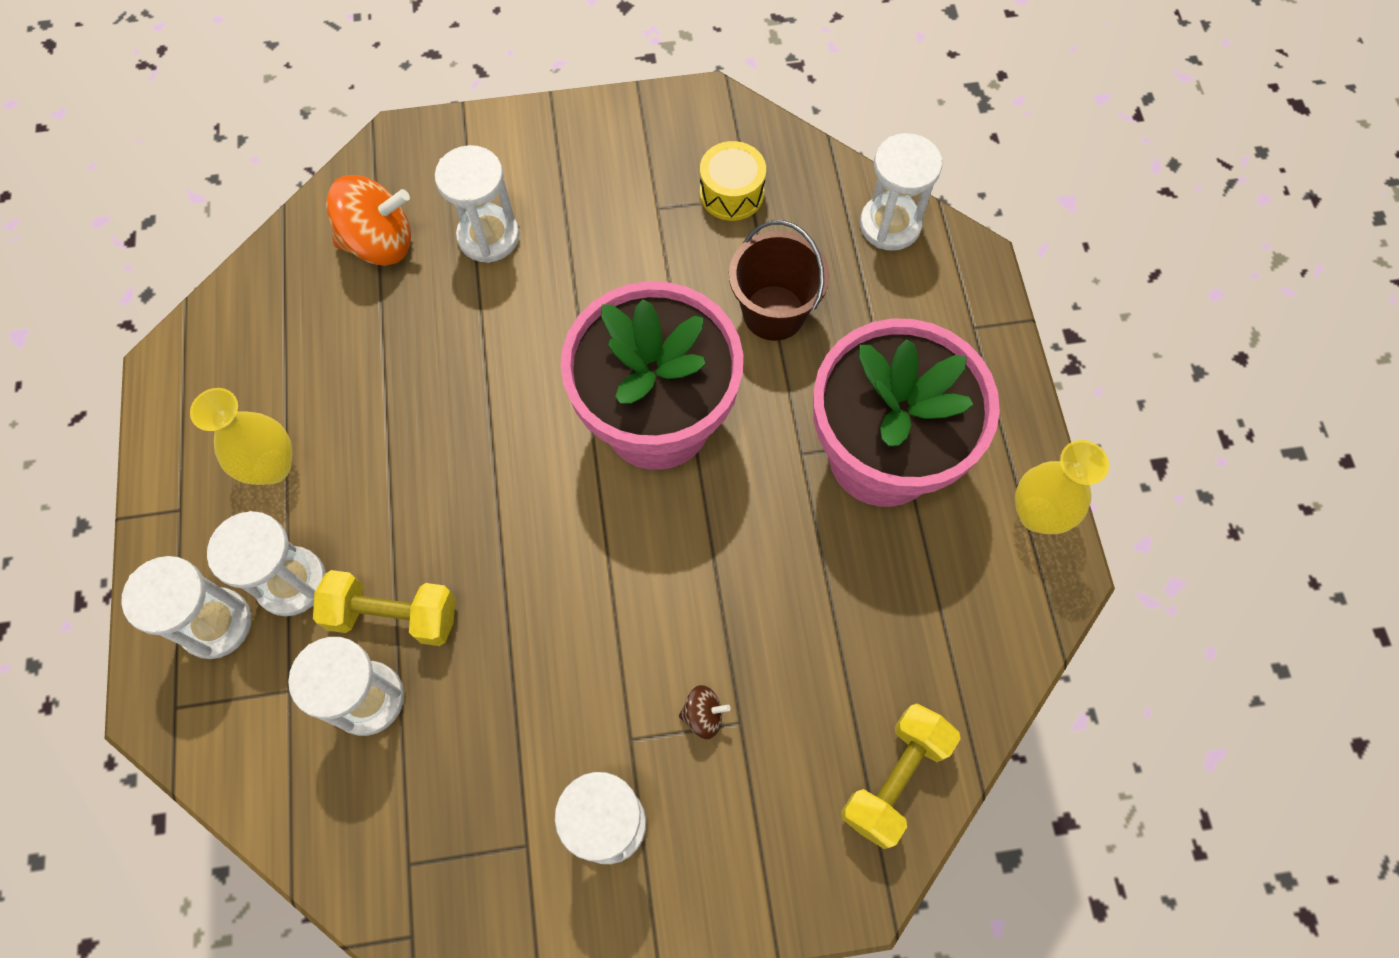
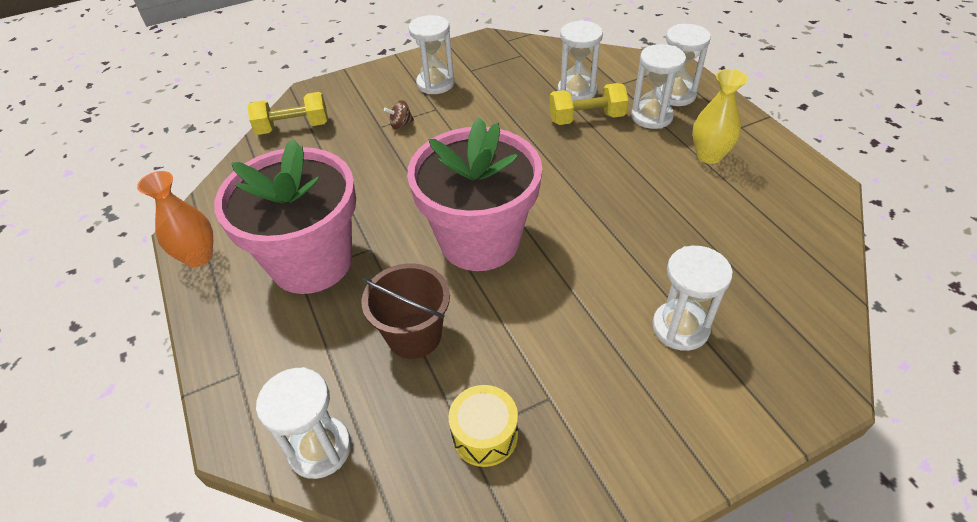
camera: 165 degrees right, 20 degrees down
(379, 243) = (762, 297): orange spinning top -> none
(895, 778) = (293, 127): yellow dumbbell -> yellow dumbbell turned 60 degrees clockwise
(1037, 514) = (198, 257): yellow vase -> orange vase

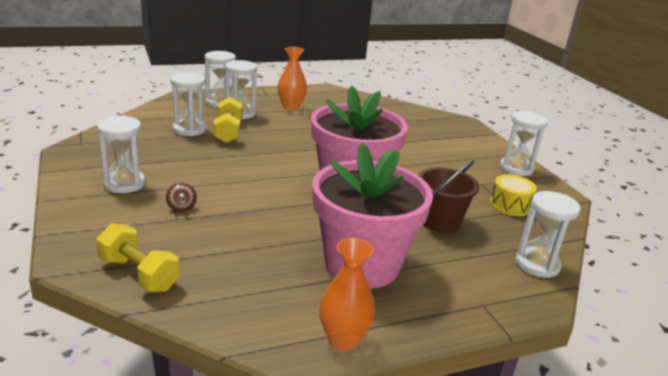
camera: 90 degrees left, 20 degrees down
(293, 127) = (139, 274): yellow dumbbell -> yellow dumbbell turned 45 degrees counterclockwise
(680, 327) = (429, 142): white hourglass -> white hourglass (516, 168)
(709, 155) = (291, 107): yellow vase -> orange vase

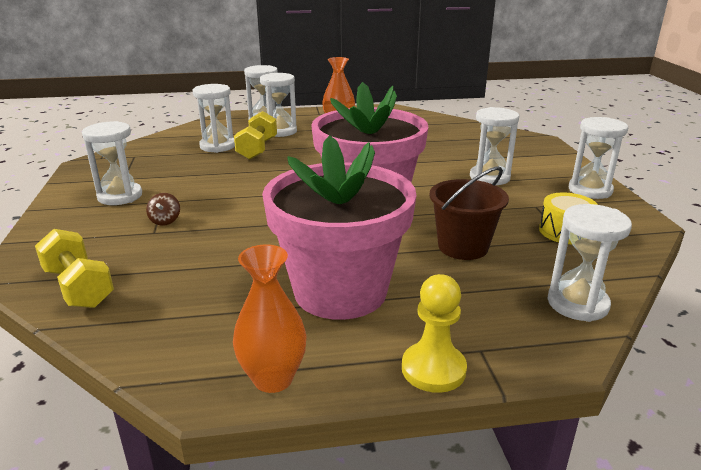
camera: 15 degrees right, 0 degrees up
(437, 158) = (489, 177): none -> white hourglass
(456, 322) = (433, 369): none -> yellow pawn

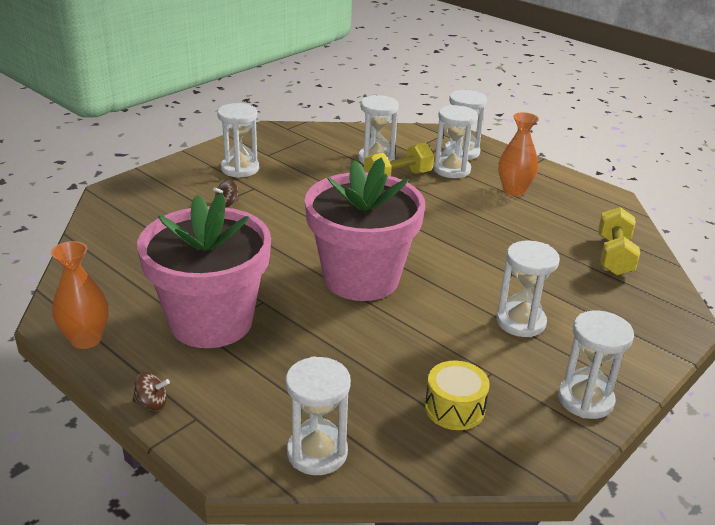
camera: 50 degrees right, 5 degrees up
(78, 287) = (114, 221): yellow dumbbell -> yellow dumbbell (614, 256)
(433, 369) = (152, 403): yellow pawn -> brown spinning top
(463, 247) = (348, 355): brown bucket -> none

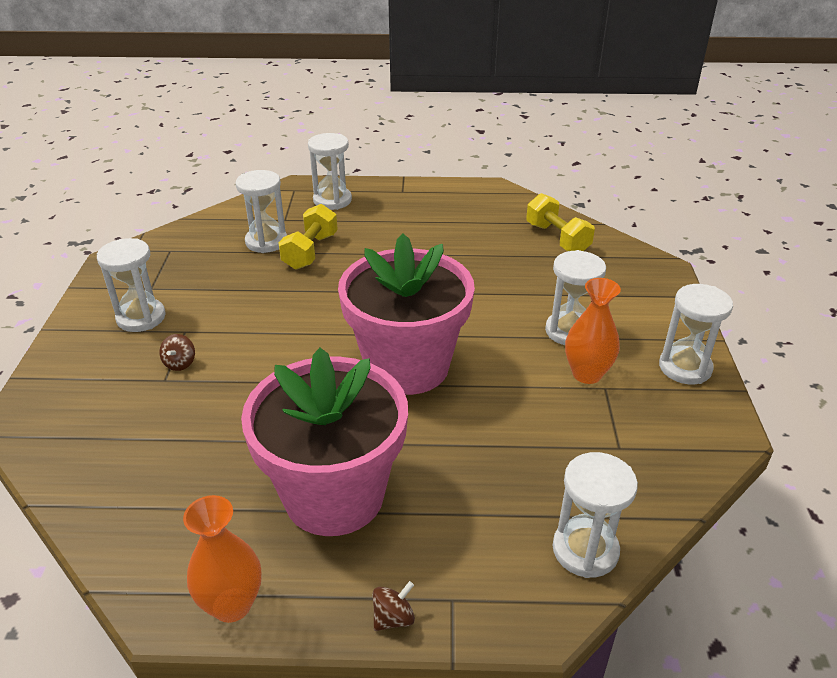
camera: 40 degrees left, 5 degrees up
(451, 170) = (346, 221): white hourglass -> none
(454, 408) = (622, 435): yellow drum -> none
(514, 190) = (419, 217): orange vase -> orange vase (587, 374)

